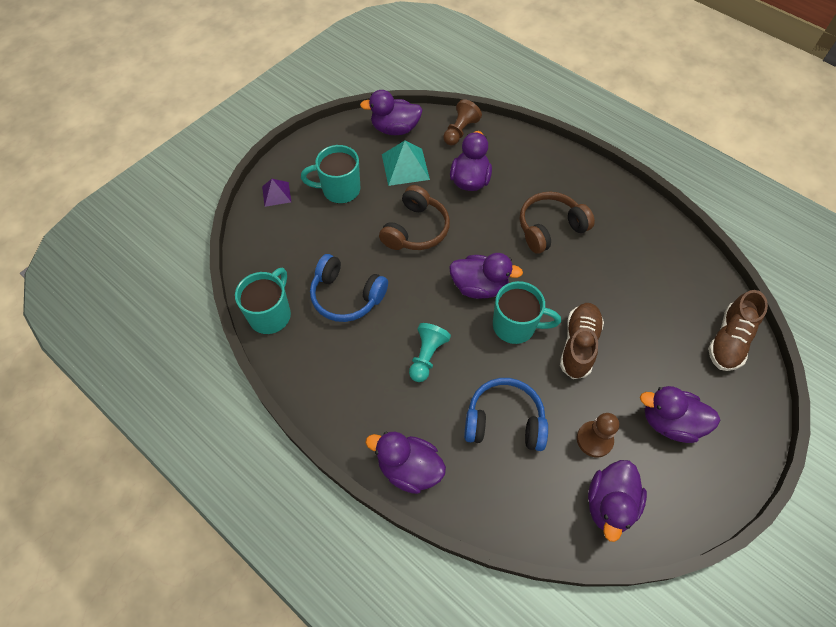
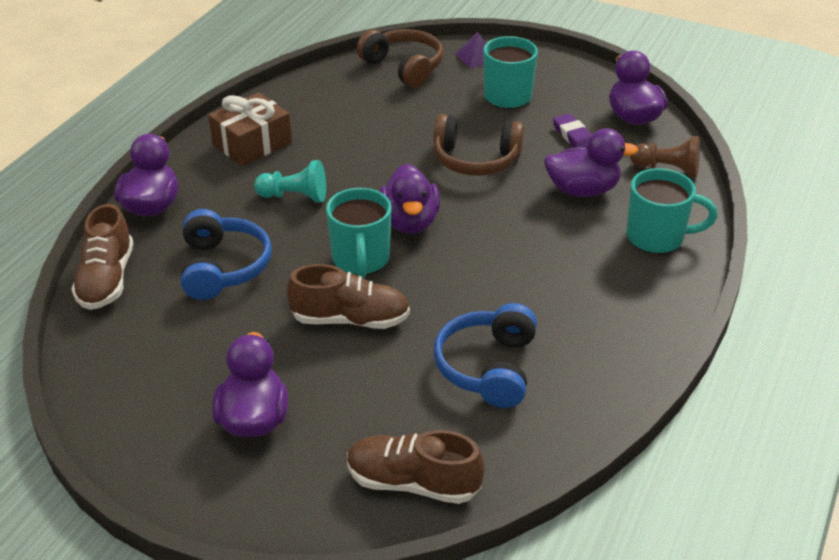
camera: 75 degrees right, 20 degrees down
(271, 314) = (314, 86): turquoise mug -> turquoise mug (657, 237)
(341, 376) = (252, 143): none -> brown gift
(346, 296) = (356, 128): blue headphones -> blue headphones (488, 367)
(405, 167) = (573, 135): turquoise pyramid -> purple eraser
(501, 514) = (106, 279): none -> brown shoe
(550, 228) = (537, 272): brown headphones -> brown headphones (404, 67)
(594, 439) = (213, 347): brown pawn -> none
(609, 504) = (127, 368): purple duck -> none

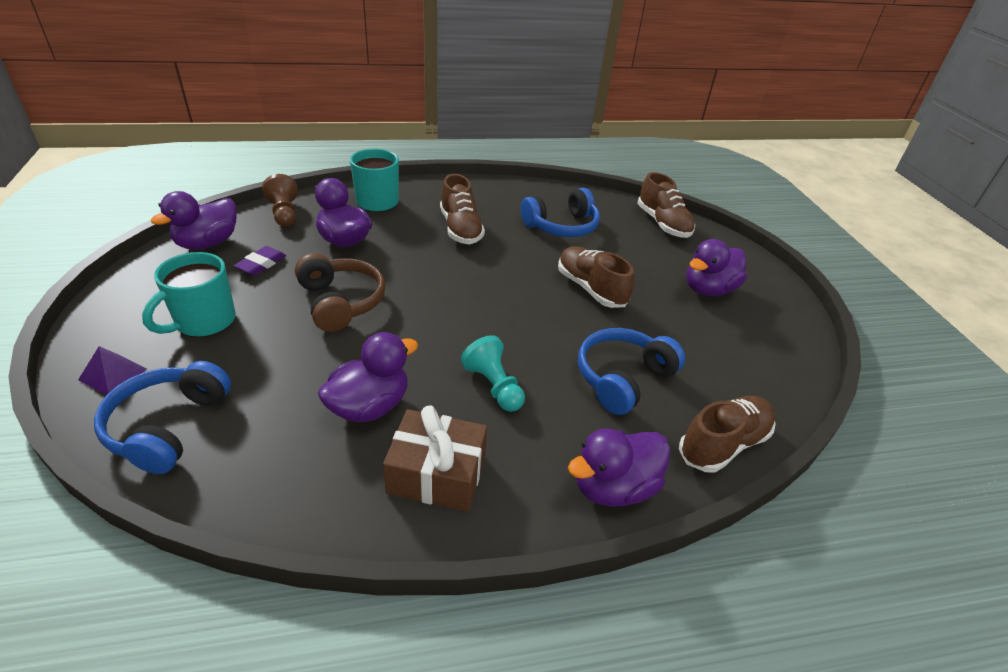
camera: 130 degrees left, 0 degrees up
(361, 260) = (530, 309): turquoise mug -> none
(404, 67) = (168, 426): brown headphones -> blue headphones
(410, 222) = (462, 304): purple duck -> purple duck (369, 406)
(547, 277) = (460, 229): none -> brown shoe

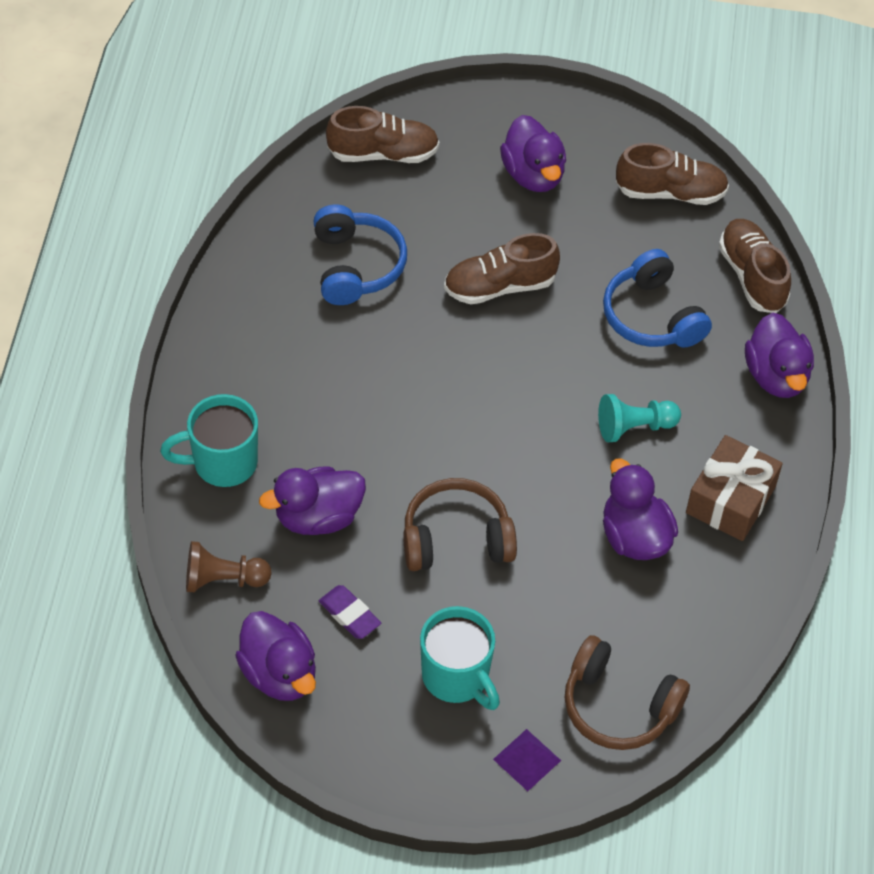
camera: 70 degrees left, 15 degrees up
(168, 426) = (618, 706): blue headphones -> brown headphones
(460, 229) = (328, 380): brown shoe -> brown shoe (670, 192)

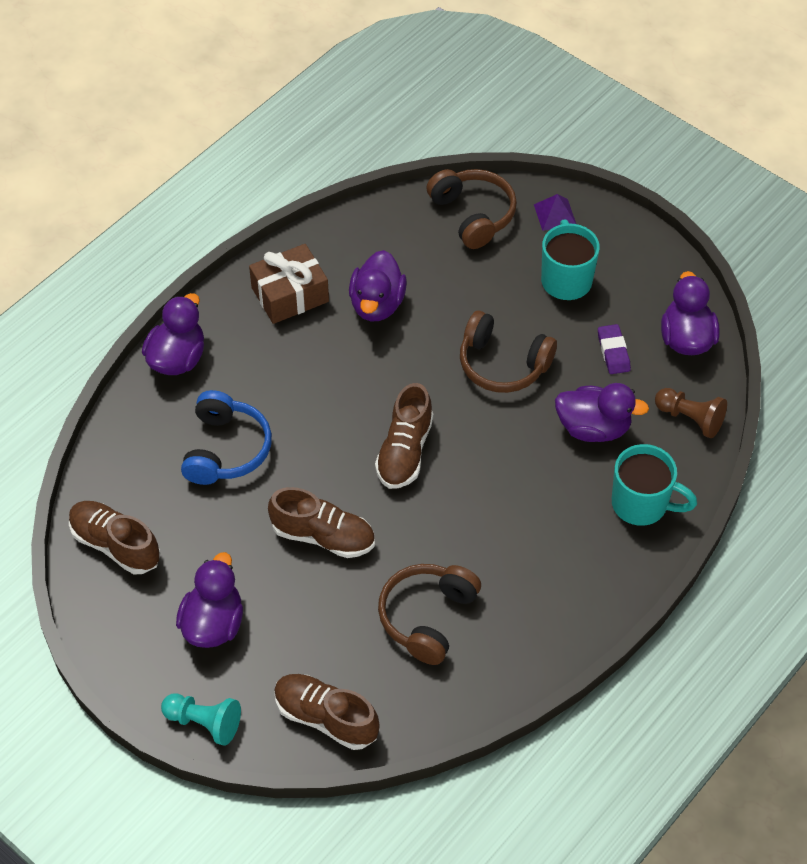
camera: 145 degrees left, 0 degrees up
(356, 266) = (427, 617): blue headphones -> brown headphones
(634, 427) = (313, 375): turquoise pawn -> turquoise pawn (204, 722)
(752, 276) = (120, 440): brown shoe -> brown shoe (405, 451)

